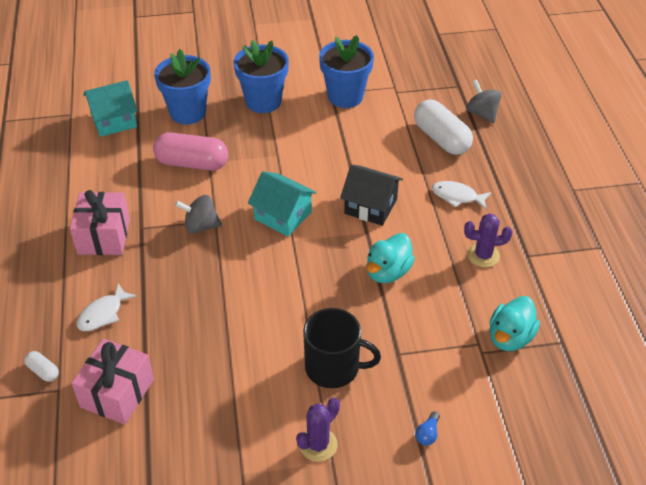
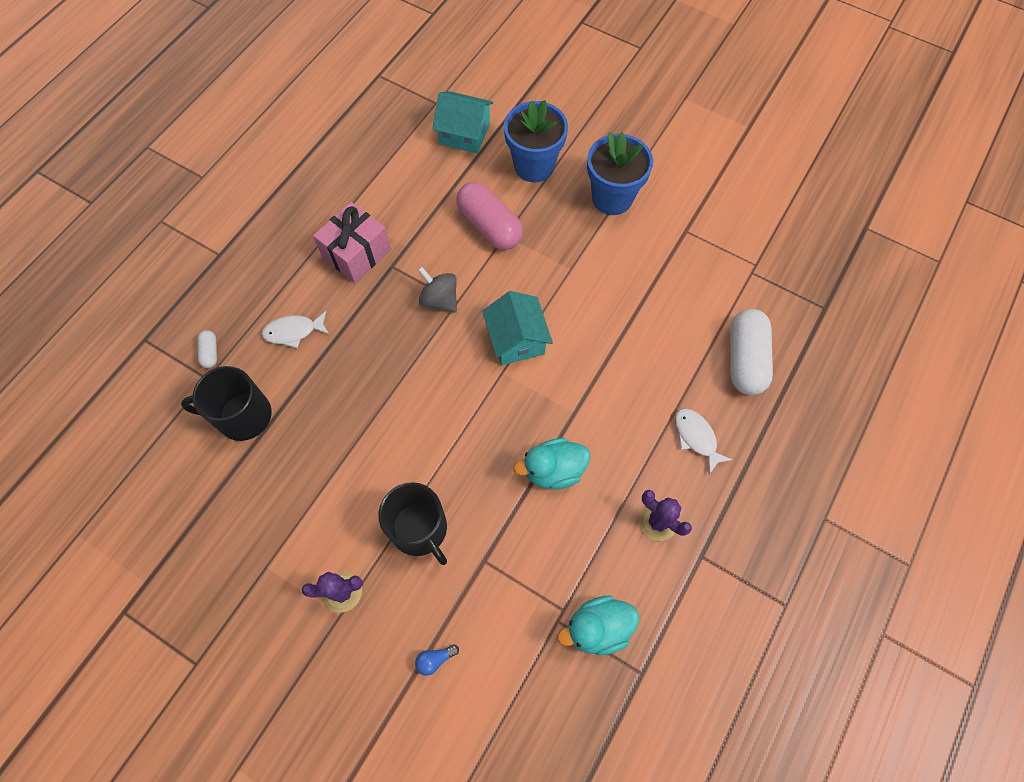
camera: 40 degrees right, 20 degrees up
(117, 393) = (243, 416): pink gift -> black mug
(345, 96) = (695, 244): blue flower pot -> none
(370, 206) = (603, 387): black house -> none
(482, 113) = (817, 359): grey spinning top -> none

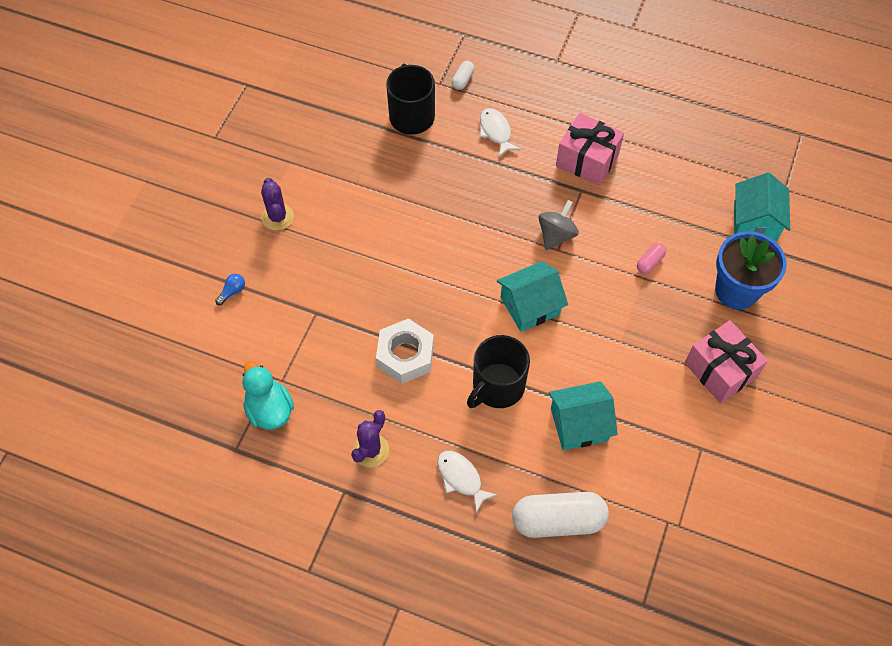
camera: 80 degrees right, 5 degrees down
(210, 352) = (463, 80): white capsule -> white capsule turned 45 degrees counterclockwise
(420, 529) = (335, 261): black mug -> black mug (497, 386)
(435, 659) = (232, 291): blue light bulb -> blue light bulb turned 75 degrees clockwise
(489, 226) = (650, 262): pink capsule -> pink capsule, size x0.45
(553, 470) = (405, 355): turquoise duck -> white nut
(612, 198) = (720, 370): blue flower pot -> pink gift
(651, 322) = (579, 424): none -> turquoise house
(696, 437) = (461, 478): white fish -> white fish turned 90 degrees counterclockwise

